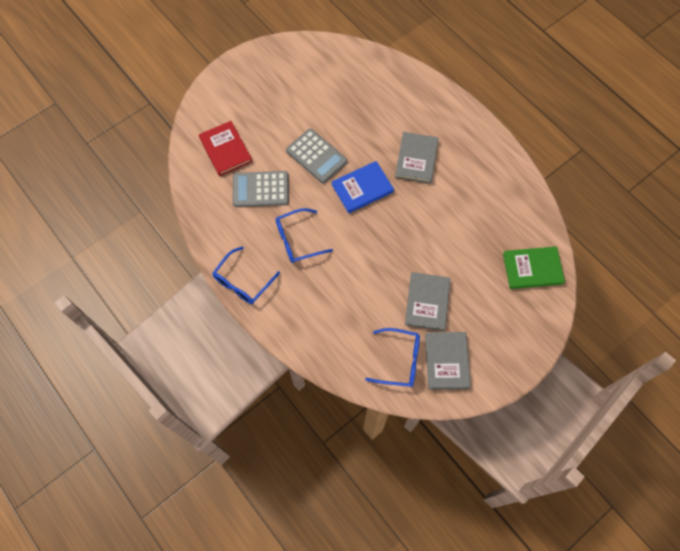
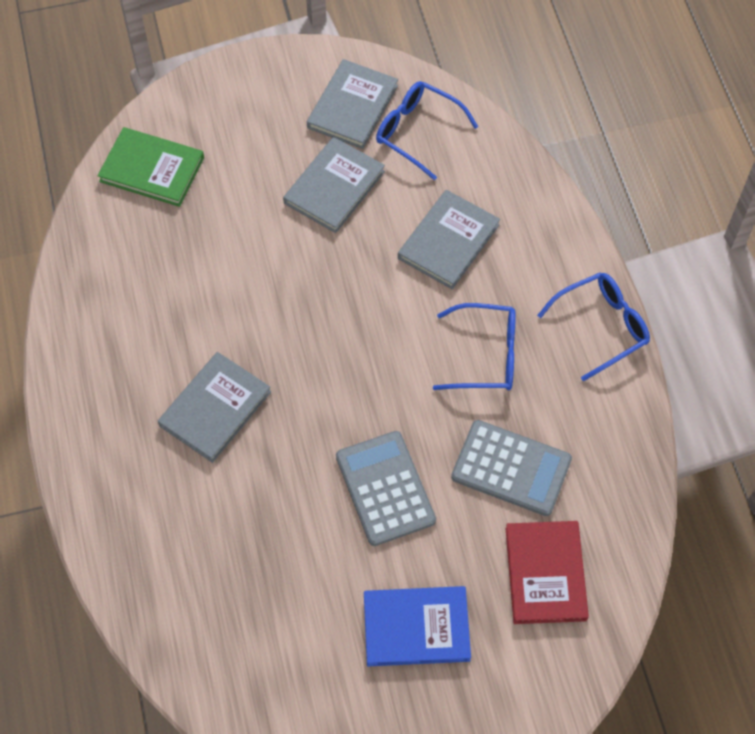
camera: 155 degrees left, 5 degrees down
(347, 296) = (448, 242): none -> grey book
(362, 188) = (336, 396): blue book -> blue book (416, 628)

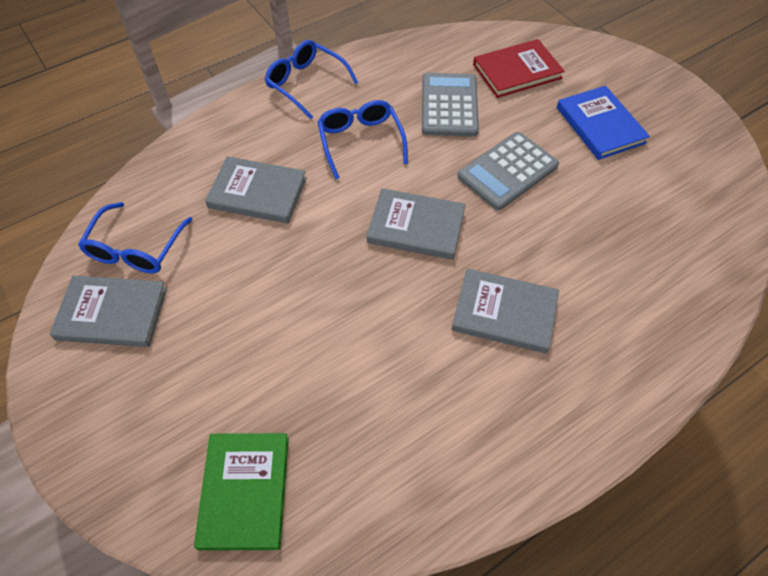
camera: 110 degrees left, 5 degrees down
(334, 187) = (221, 297): grey book -> grey book (416, 226)

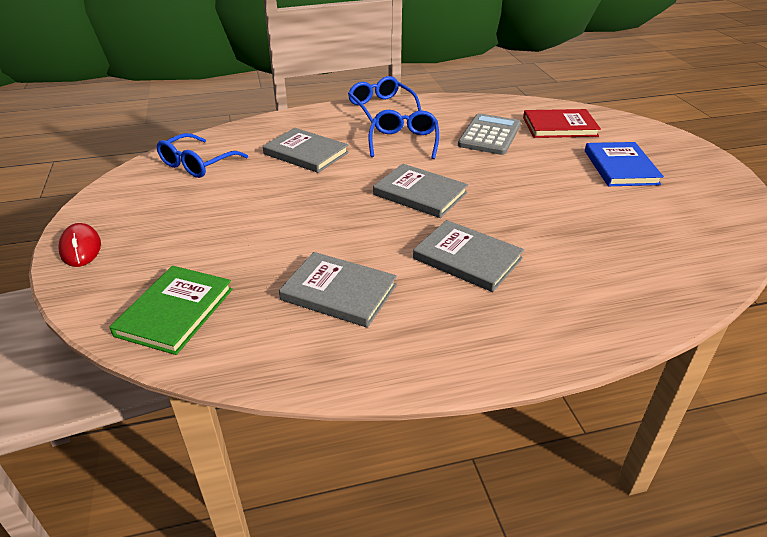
camera: 20 degrees right, 20 degrees down
(77, 433) = (81, 248): none -> red mouse
(112, 313) = (155, 192): grey book -> grey book (339, 292)
(507, 171) = (519, 178): grey calculator -> none

